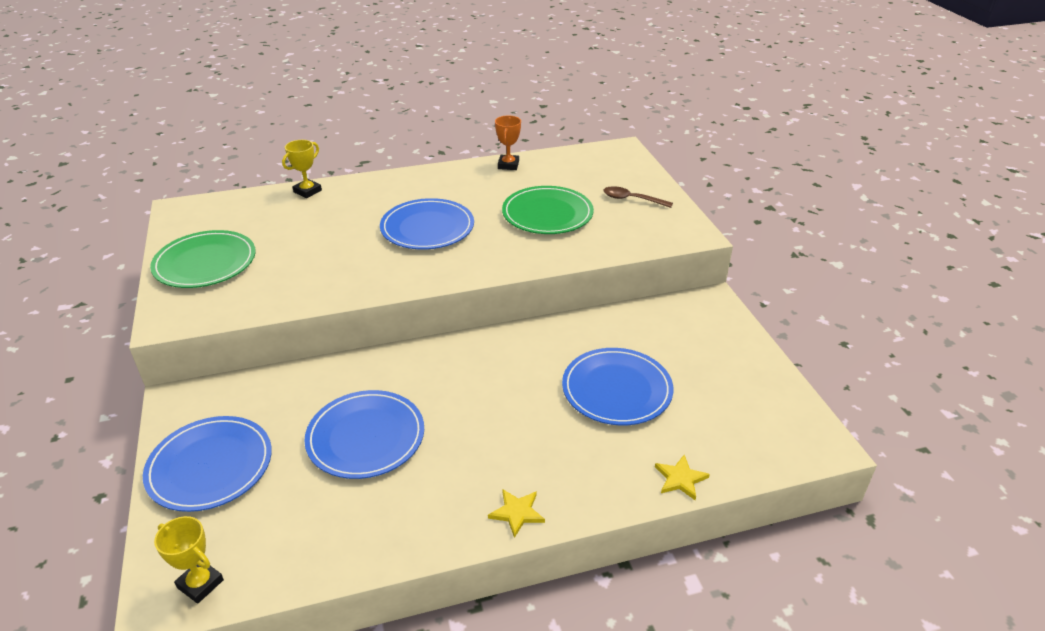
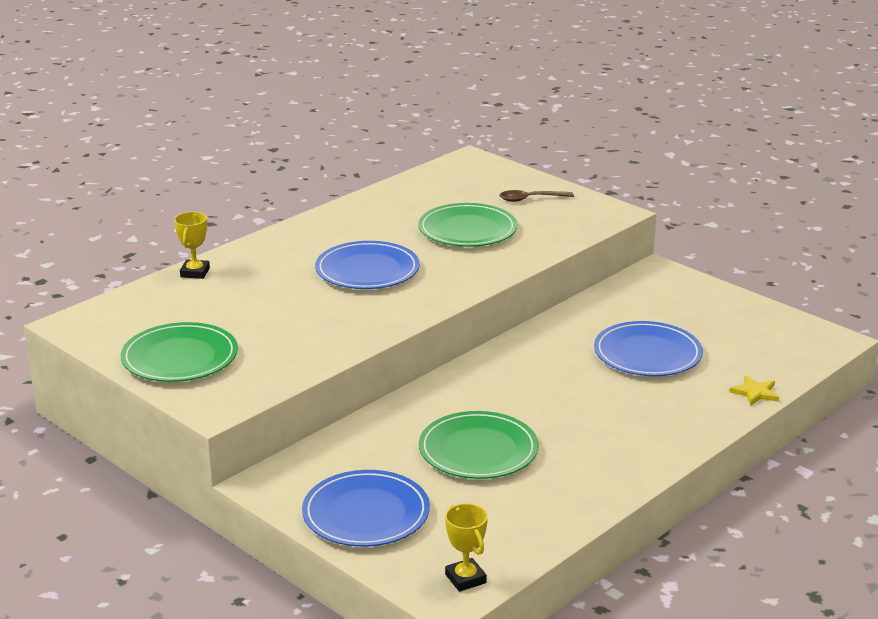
camera: 30 degrees left, 10 degrees down
(200, 584) = (465, 578): yellow trophy -> yellow trophy turned 60 degrees clockwise
(366, 437) = (478, 450): blue plate -> green plate
(508, 165) = (376, 199): orange trophy -> none
(517, 513) = (659, 452): yellow star -> none

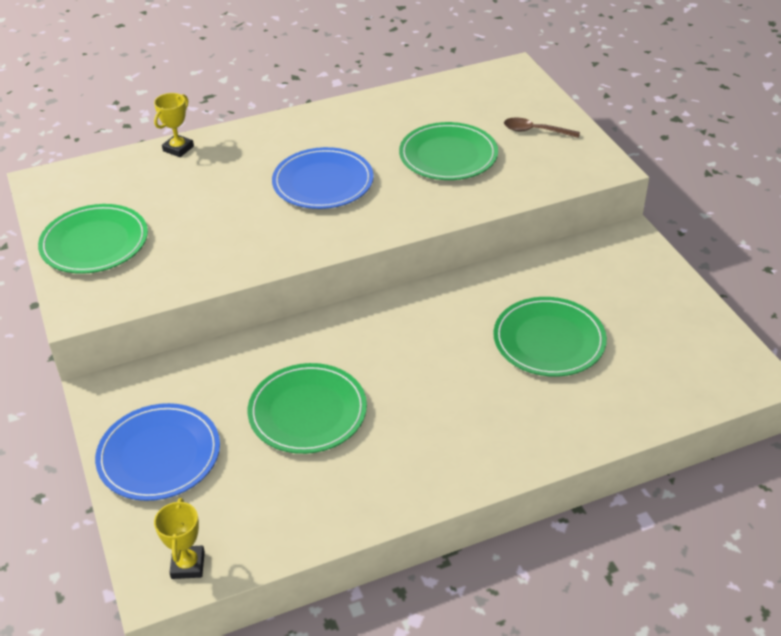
camera: 25 degrees right, 15 degrees up
(647, 354) = (549, 340): blue plate -> green plate
(755, 393) = (625, 423): yellow star -> none

